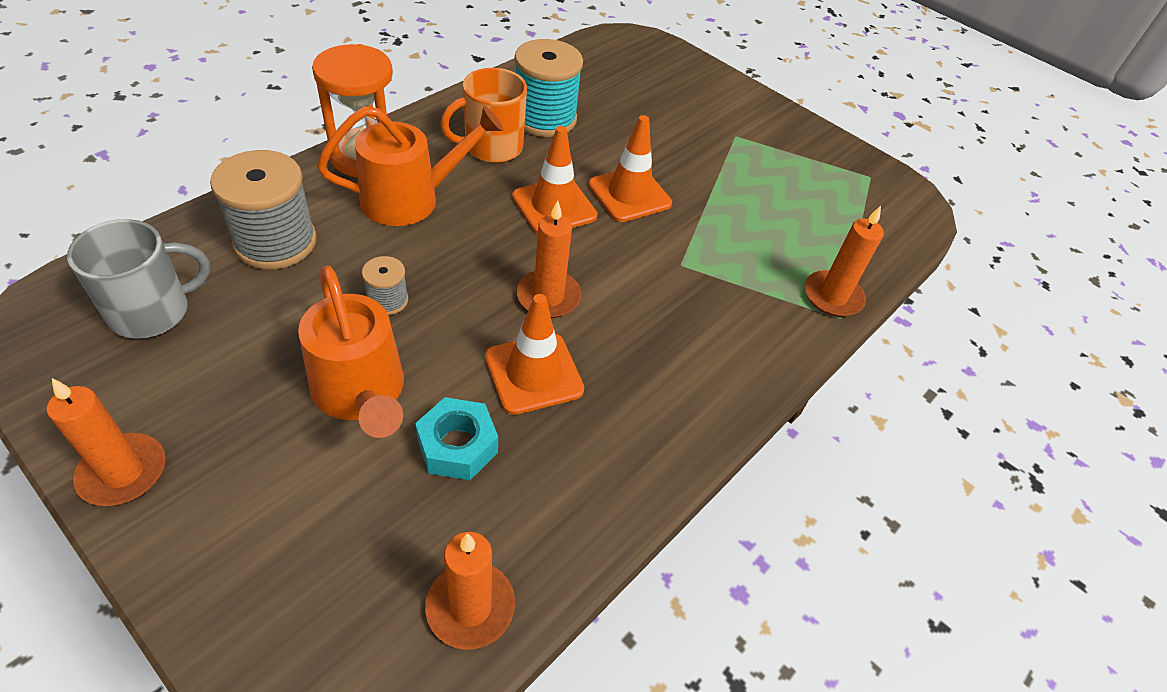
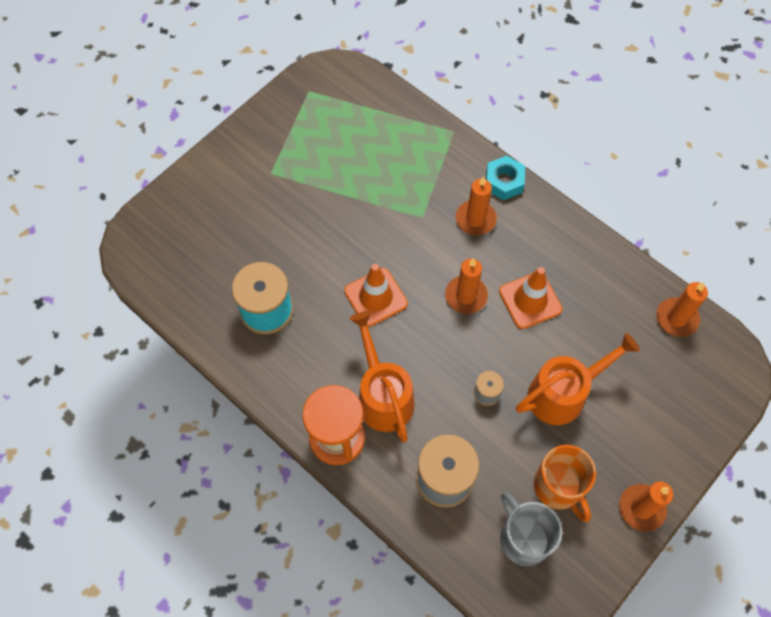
camera: 85 degrees left, 15 degrees up
(457, 446) = (588, 336): turquoise nut -> turquoise nut (504, 182)
(492, 147) = (311, 346): orange mug -> orange mug (558, 487)
(629, 194) = (354, 248): orange traffic cone -> none
(832, 296) = (436, 133): orange candle -> orange candle (475, 219)

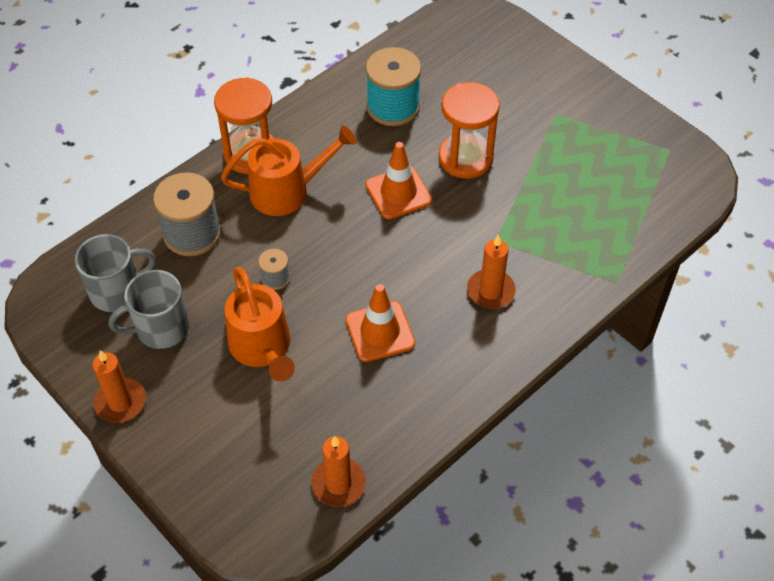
camera: 95 degrees right, 10 degrees down
(329, 244) = (465, 158): none -> orange hourglass
(466, 296) = (392, 271): orange candle -> none
(504, 182) = (542, 325): turquoise nut -> none
(558, 487) = (161, 329): orange mug -> grey mug

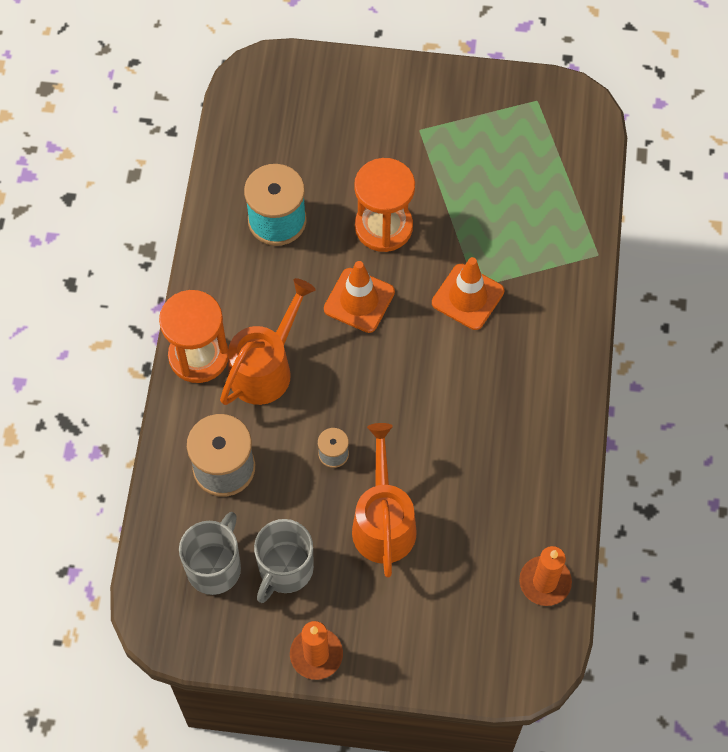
camera: 40 degrees left, 10 degrees up
(263, 348) = (383, 521): orange watering can -> orange watering can turned 120 degrees counterclockwise
(380, 332) = (460, 435): orange traffic cone -> orange traffic cone (468, 297)
(490, 291) = (511, 335): orange candle -> none

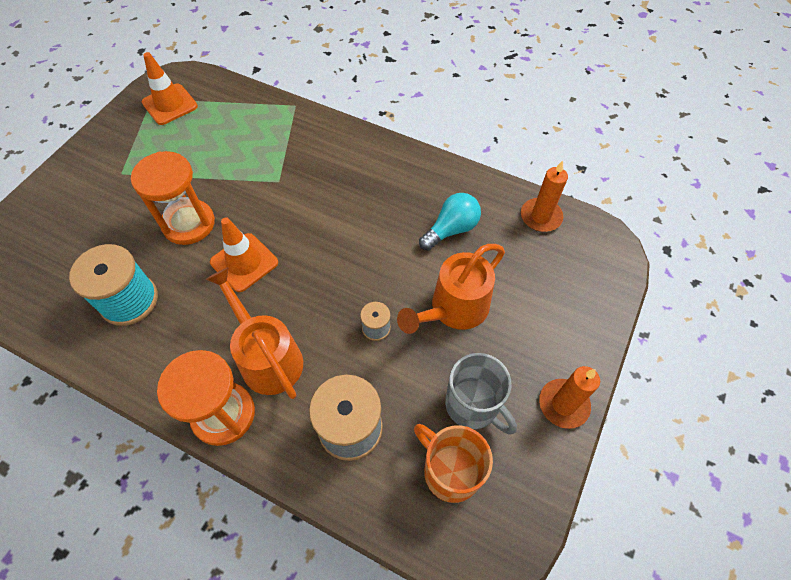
camera: 70 degrees left, 5 degrees down
(215, 567) = (450, 471): grey mug -> orange mug
(383, 521) = (453, 309): orange watering can -> orange watering can turned 60 degrees counterclockwise
(468, 297) = (284, 189): orange traffic cone -> orange traffic cone (170, 104)
(485, 489) = (451, 229): none -> turquoise light bulb

